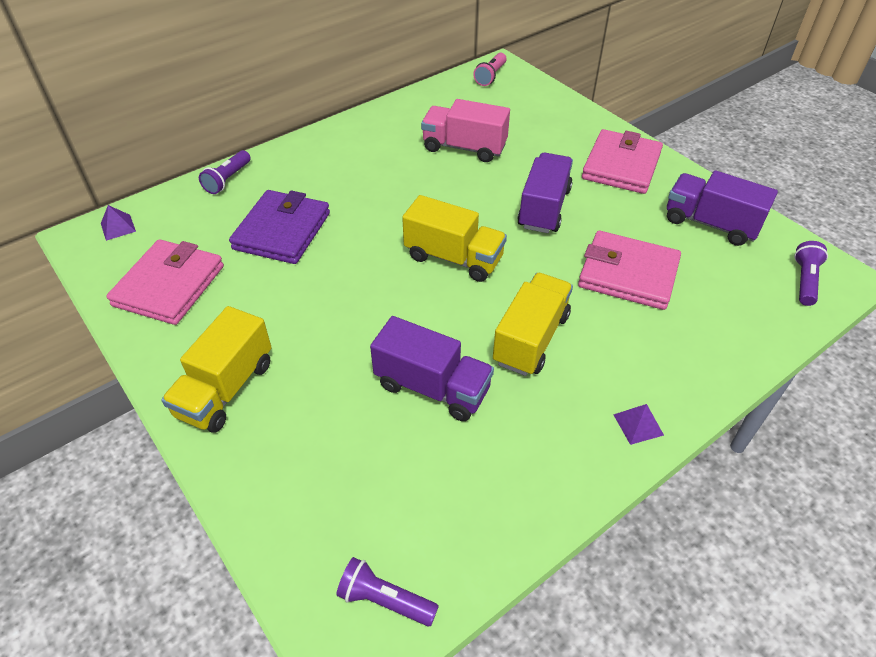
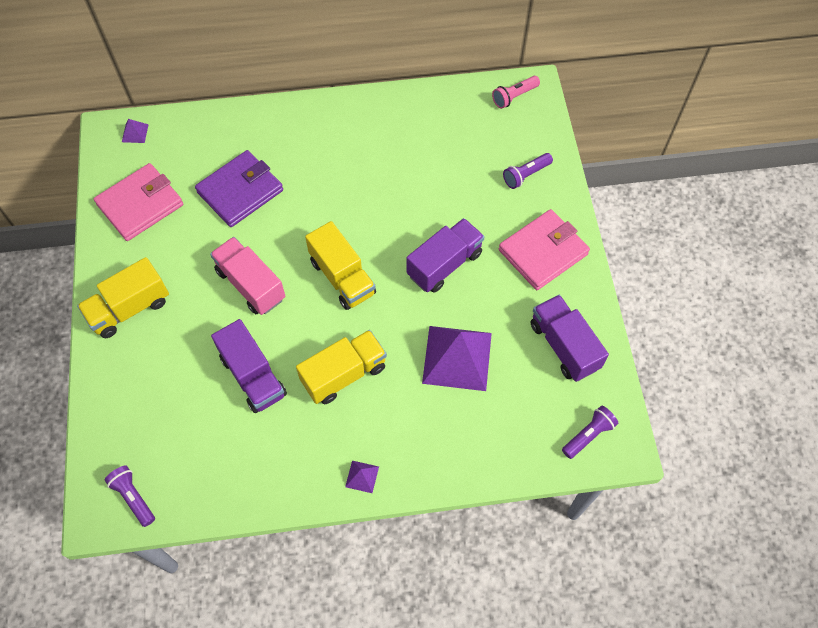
camera: 30 degrees right, 15 degrees up
(228, 180) = (232, 121): purple flashlight -> purple flashlight (526, 175)
(464, 147) = (430, 171): pink truck -> pink truck (251, 284)
(628, 274) = (457, 358): pink wallet -> purple pyramid

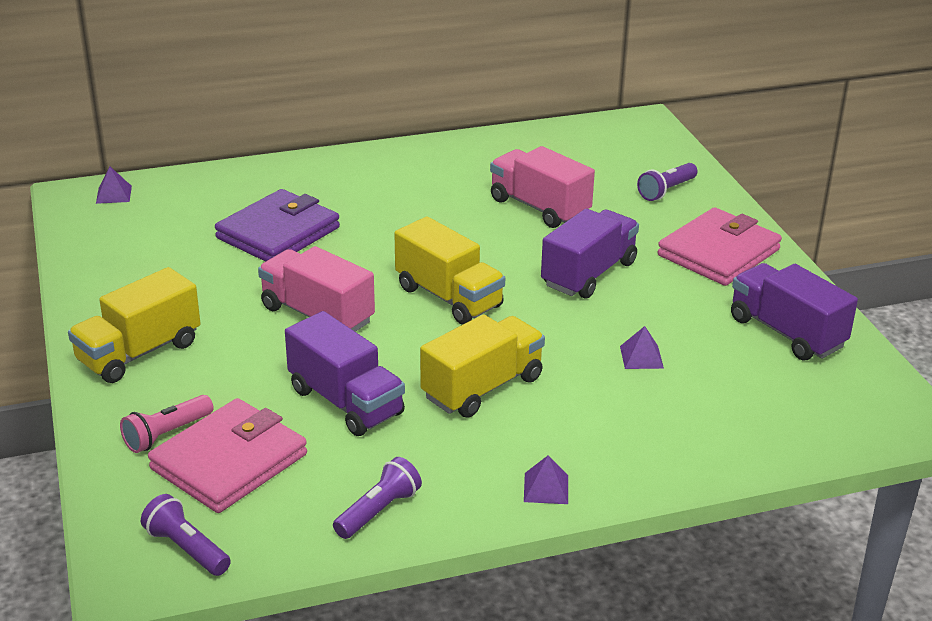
camera: 10 degrees left, 30 degrees down
(140, 204) = (135, 255): pink wallet -> pink wallet (229, 461)
(429, 184) = (539, 207): none -> pink truck
(457, 358) = (641, 357): purple pyramid -> purple pyramid, size x0.41
(514, 97) = (623, 130): pink flashlight -> pink flashlight (167, 434)
(588, 435) = (861, 413): purple flashlight -> purple flashlight (378, 511)

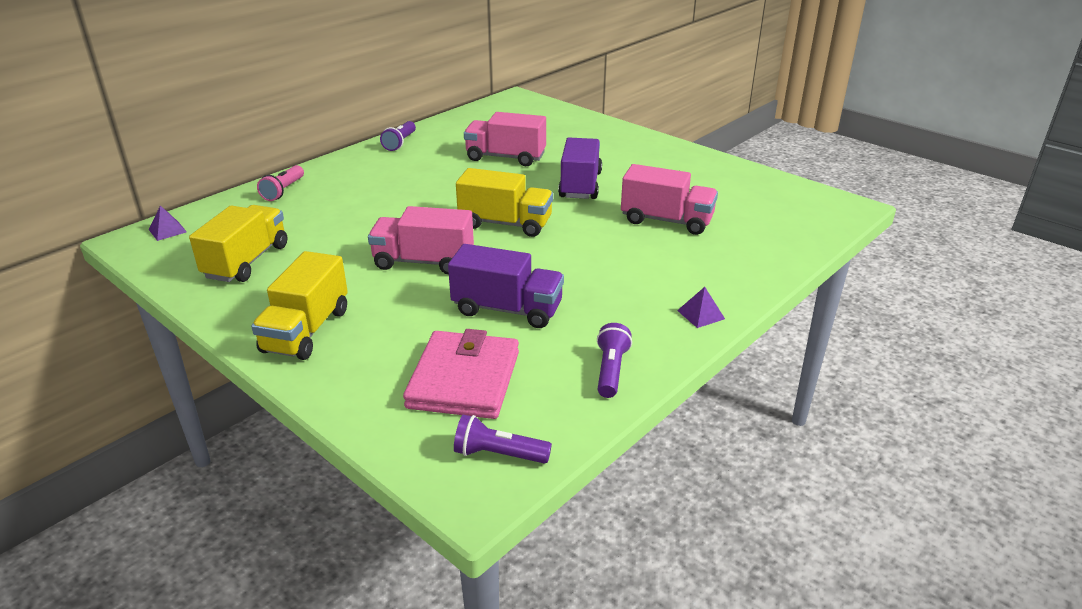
camera: 30 degrees left, 0 degrees up
(167, 434) = (392, 379): pink flashlight -> pink flashlight (283, 191)
(278, 233) = (335, 219): purple wallet -> none
(482, 388) = (590, 269): yellow truck -> yellow truck (247, 261)
(641, 357) = (666, 221): purple pyramid -> pink truck
(666, 191) = (573, 129): purple flashlight -> purple flashlight (400, 143)
(718, 252) = (642, 153): pink wallet -> none
(786, 332) = (730, 183): purple truck -> none

